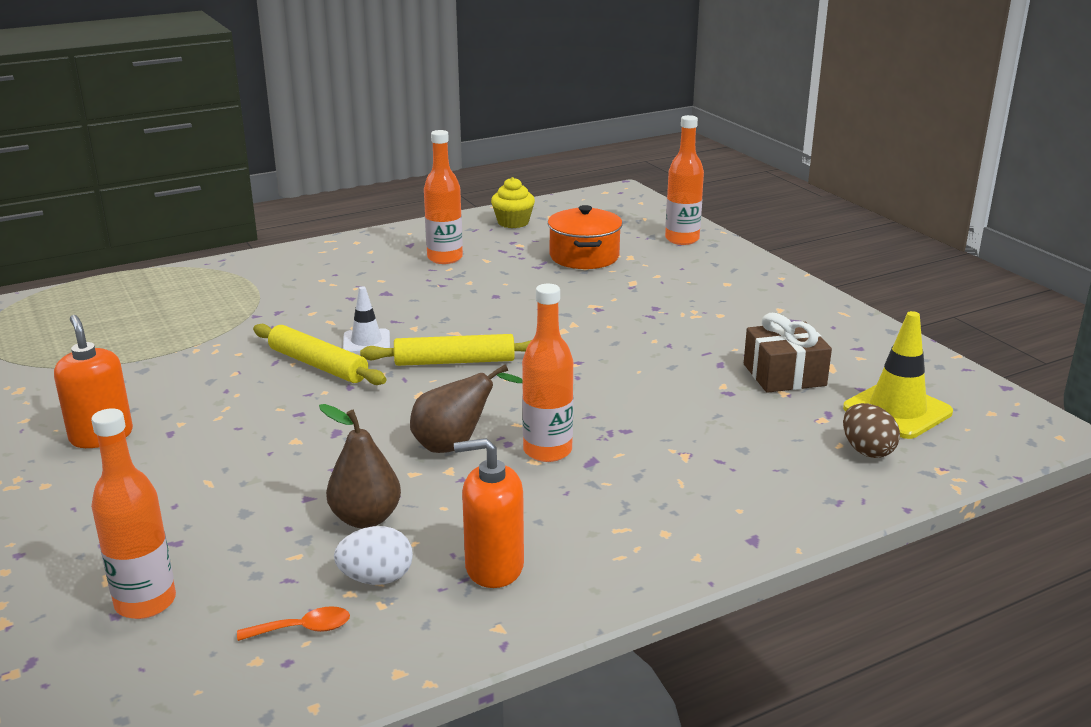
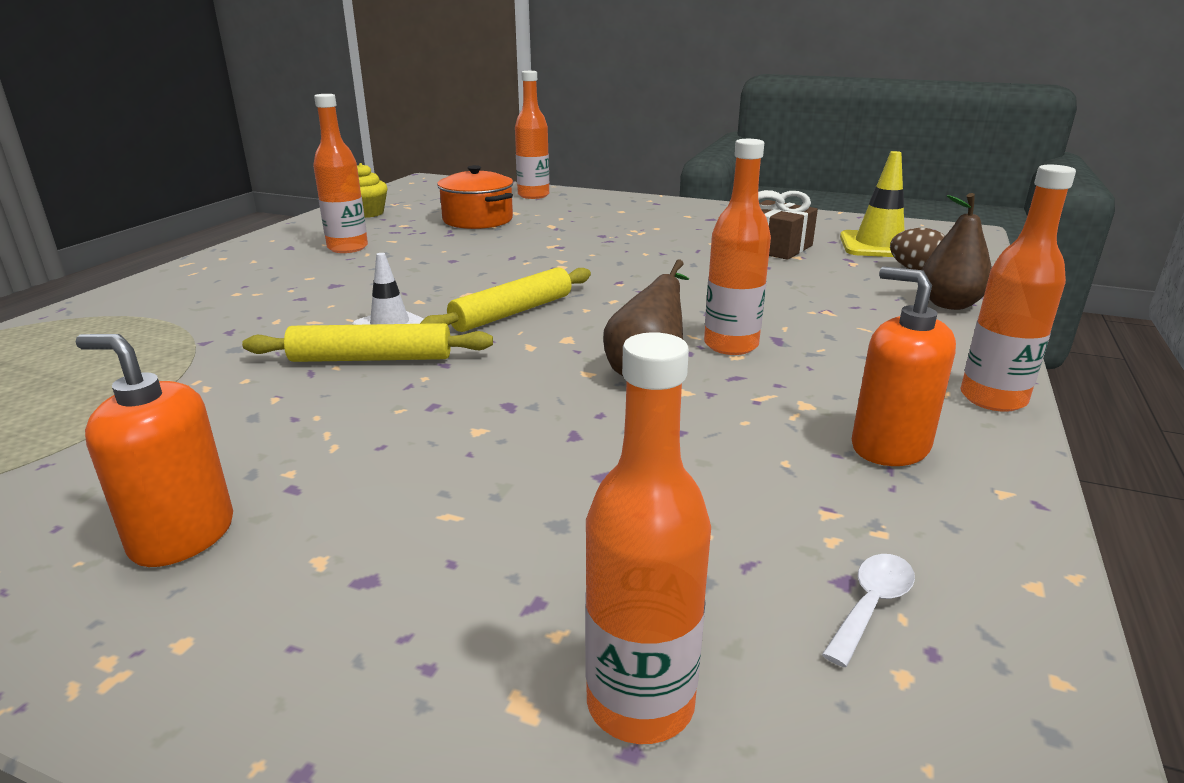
camera: 40 degrees left, 0 degrees up
(303, 629) = (871, 605): orange spoon -> white spoon
(365, 518) = (699, 464): brown pear -> brown pear (949, 304)
(376, 579) = (825, 512): white egg -> none
(494, 567) = (889, 447): orange soap dispenser -> orange soap dispenser turned 90 degrees clockwise
(642, 577) = (993, 399): none -> orange bottle

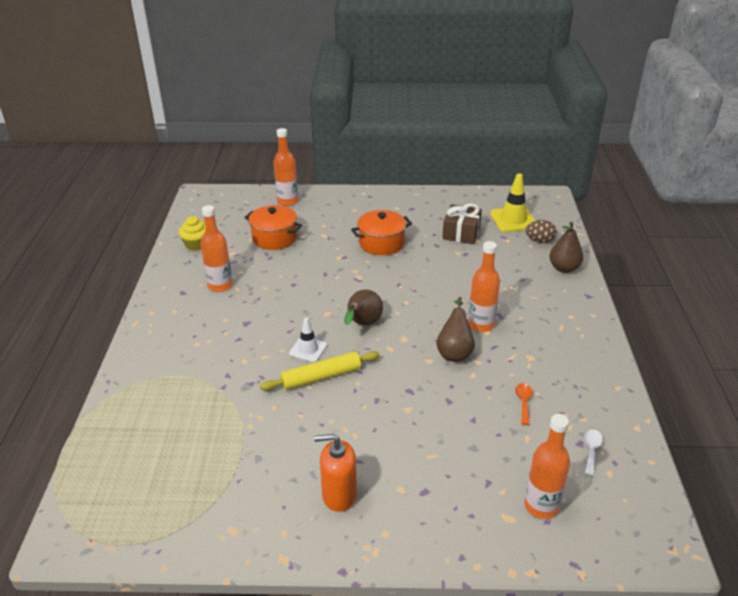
camera: 20 degrees left, 10 degrees up
(512, 312) = (362, 324): yellow rolling pin -> brown pear
(631, 241) = (381, 243): none -> orange pot
(741, 470) = (523, 402): none -> orange spoon
(889, 447) = (571, 374): orange soap dispenser -> none
(993, 399) = (600, 334): orange bottle -> none

